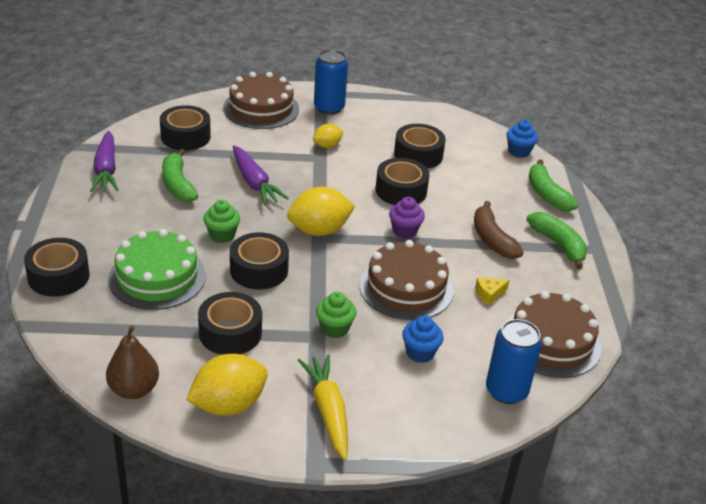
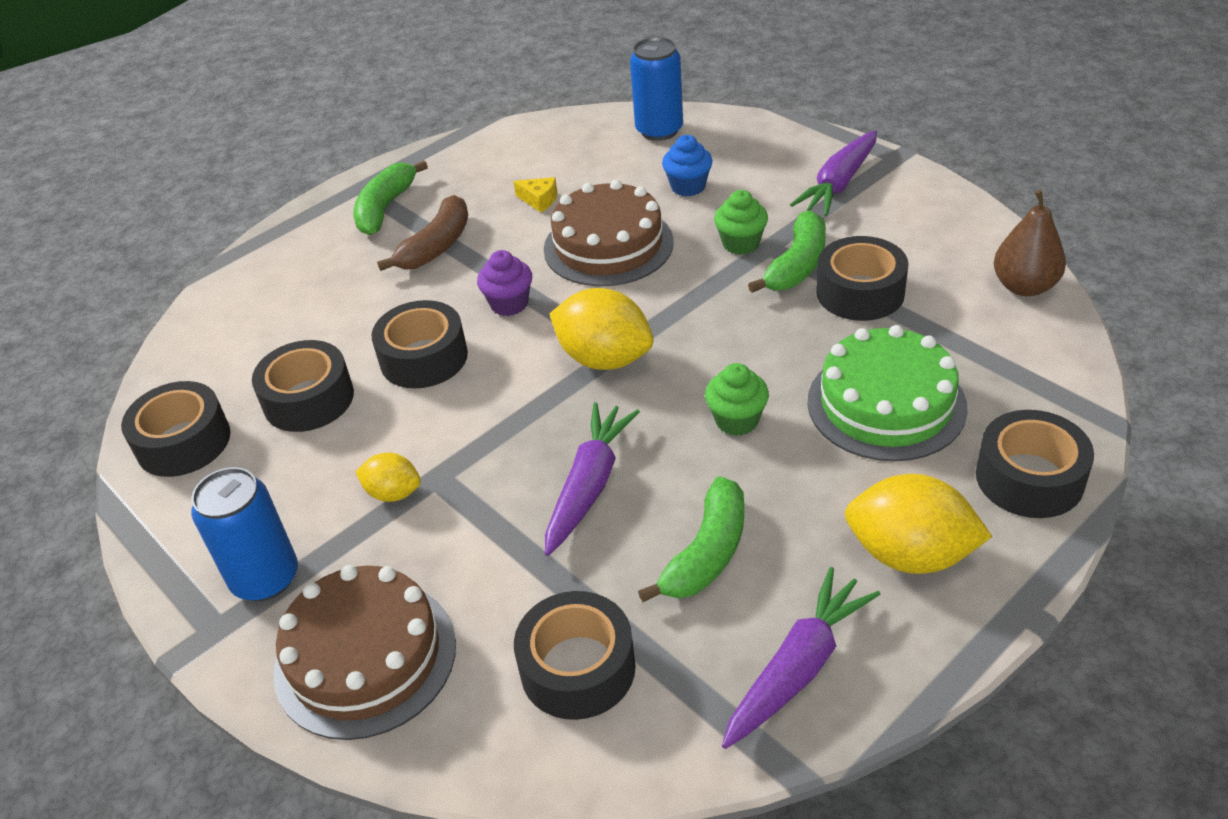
camera: 125 degrees left, 5 degrees up
(228, 405) = (932, 229): yellow lemon -> yellow lemon (910, 554)
(259, 270) = (744, 346): black tape -> black tape (183, 442)
(328, 411) = (839, 184): yellow carrot -> purple carrot
(519, 152) = (193, 330): blue cupcake -> none
(547, 194) = (282, 262): green banana -> green banana (797, 265)
(551, 341) = (557, 142): brown cake -> none

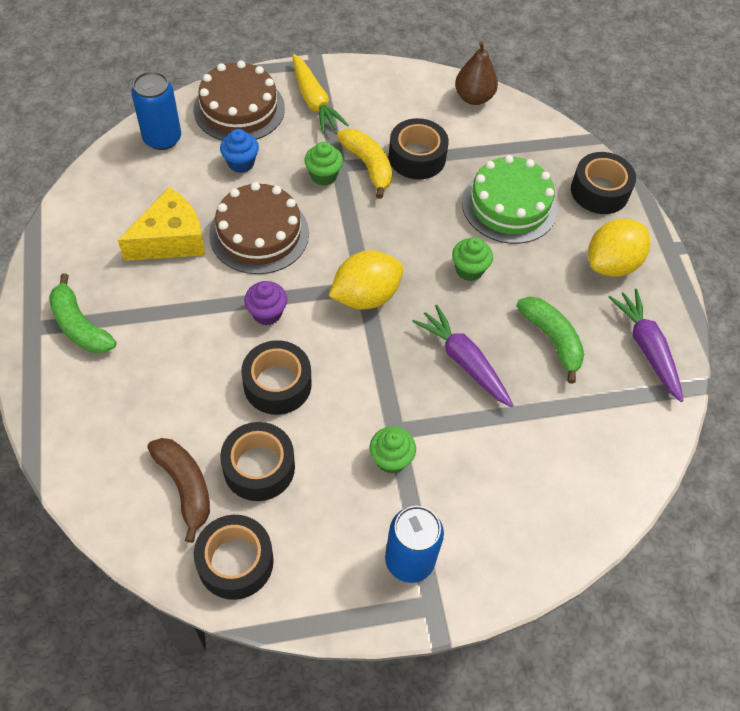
camera: 65 degrees left, 15 degrees up
(365, 657) = (511, 532): brown cake -> brown cake (239, 109)
(393, 493) = (391, 459): yellow lemon -> green cupcake
(436, 246) = (161, 319): brown banana -> brown banana (185, 487)
(539, 200) = (171, 239): yellow cheese -> yellow cheese, size x2.31
(578, 668) = (586, 436): black tape -> none
(797, 265) = (368, 166): green banana -> yellow banana
(839, 184) = (314, 101): purple carrot -> yellow carrot

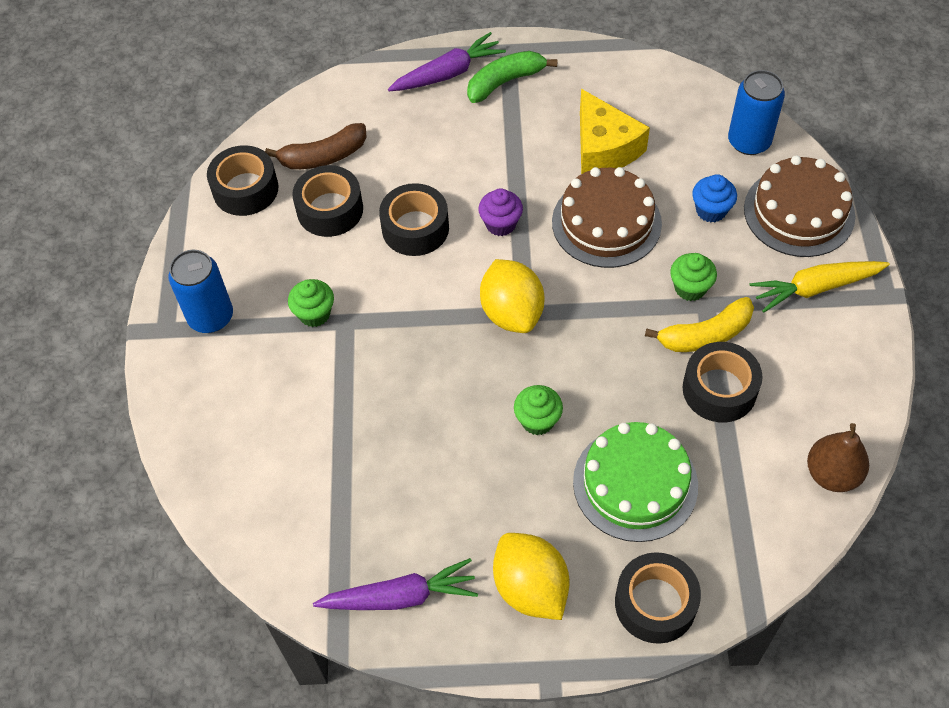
camera: 105 degrees right, 0 degrees up
(464, 361) = (414, 395): purple carrot -> purple carrot (448, 73)
(552, 339) = (428, 491): green banana -> none

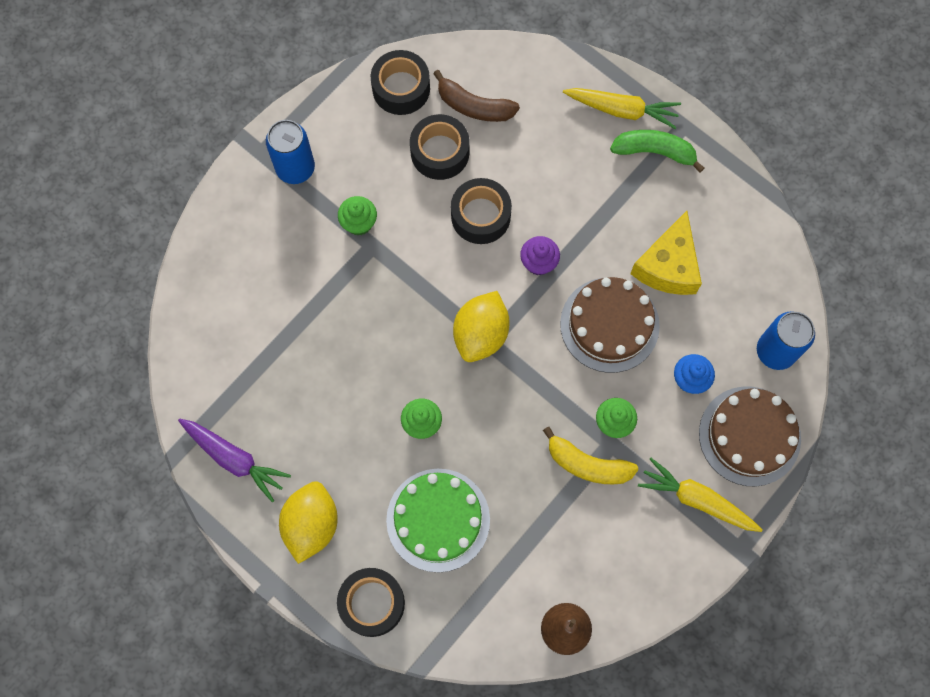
camera: 40 degrees right, 15 degrees up
(448, 73) = (622, 110): purple carrot -> yellow carrot
(719, 389) = (555, 509): black tape -> none

